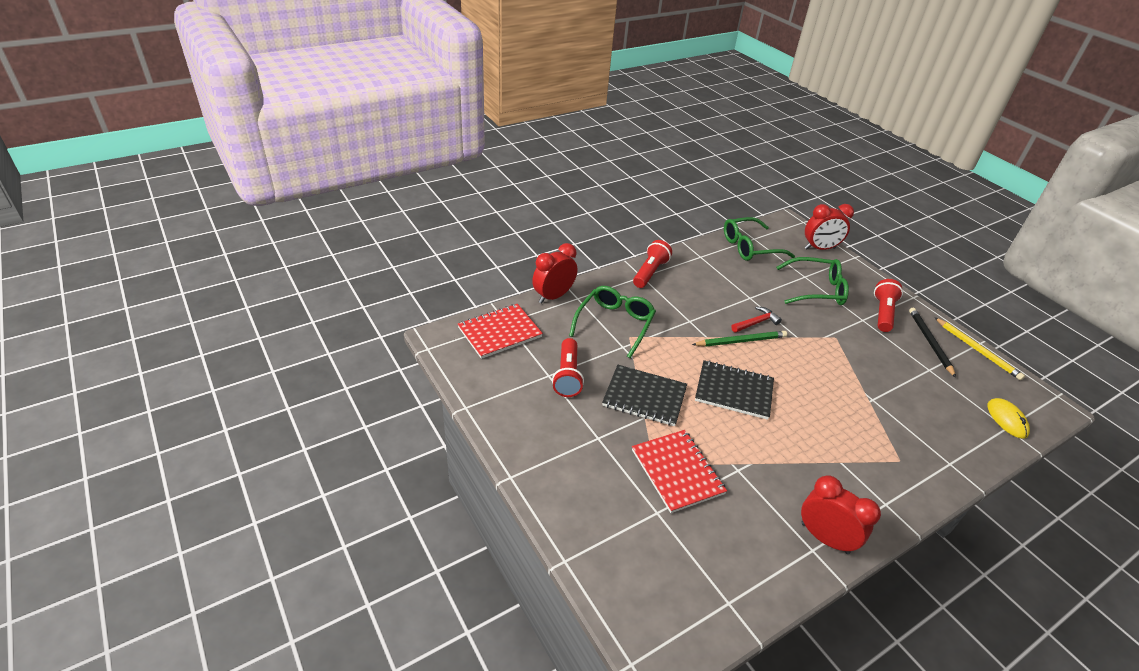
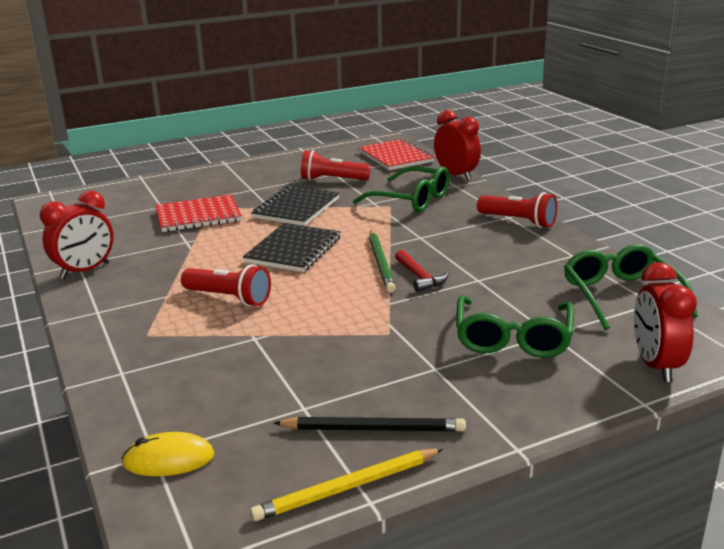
camera: 100 degrees right, 15 degrees down
(883, 313) = (456, 394): red flashlight -> red flashlight (229, 298)

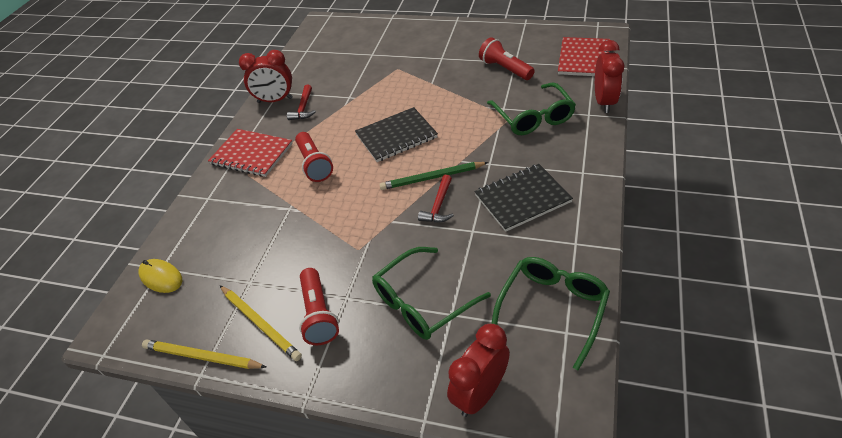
camera: 45 degrees right, 20 degrees up
(138, 265) = (303, 108): none -> red hammer
(198, 216) = (381, 73): red notebook -> red notebook (252, 154)
(296, 208) = (446, 92): black notebook -> black notebook (522, 199)
(373, 429) = (260, 323): black pencil -> yellow pencil
(381, 263) = (432, 178): green pencil -> green pencil turned 45 degrees clockwise
(518, 221) = (583, 182): red flashlight -> red flashlight (318, 315)

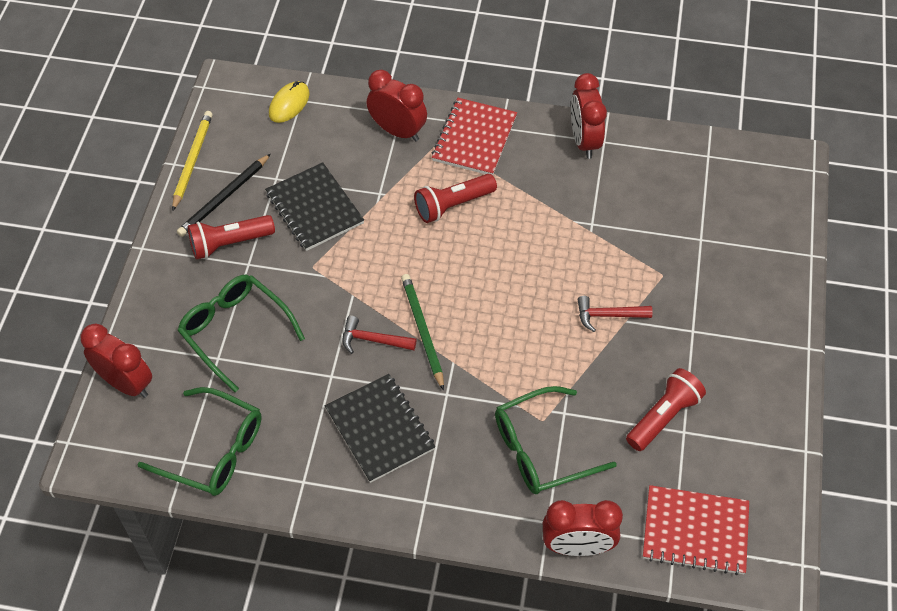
camera: 80 degrees right, 10 degrees up
(226, 199) = (398, 131): none -> red clock
(260, 323) = (224, 197): yellow pencil -> black pencil
(303, 108) = (567, 176): red hammer -> red hammer (608, 315)
(396, 136) = (505, 286): black notebook -> black notebook (315, 208)

